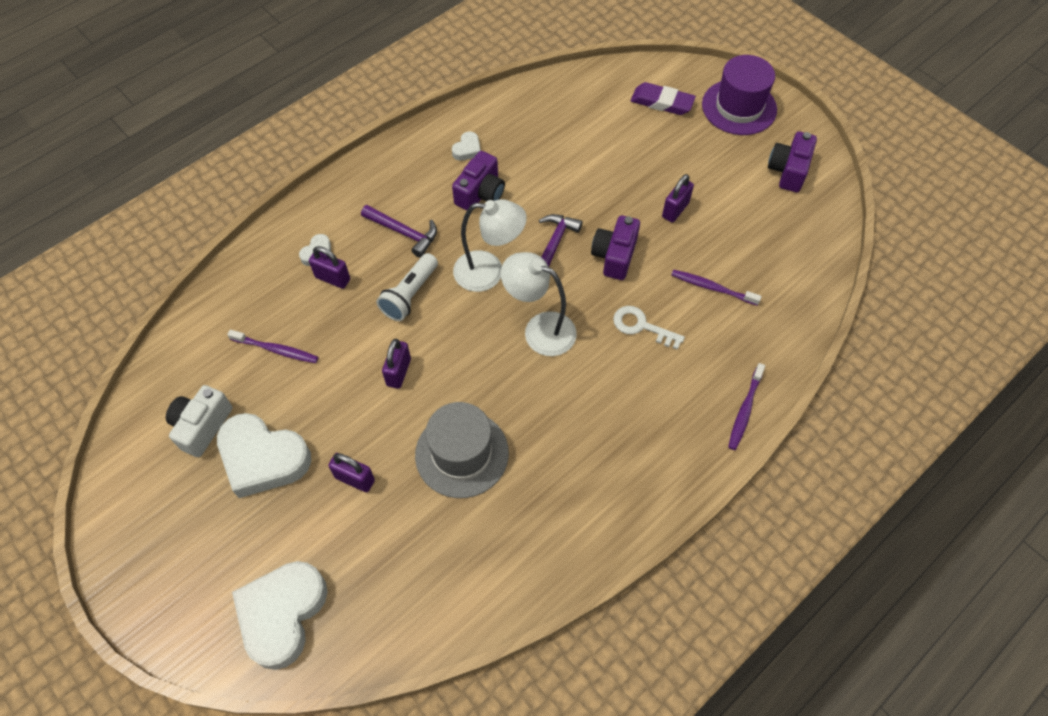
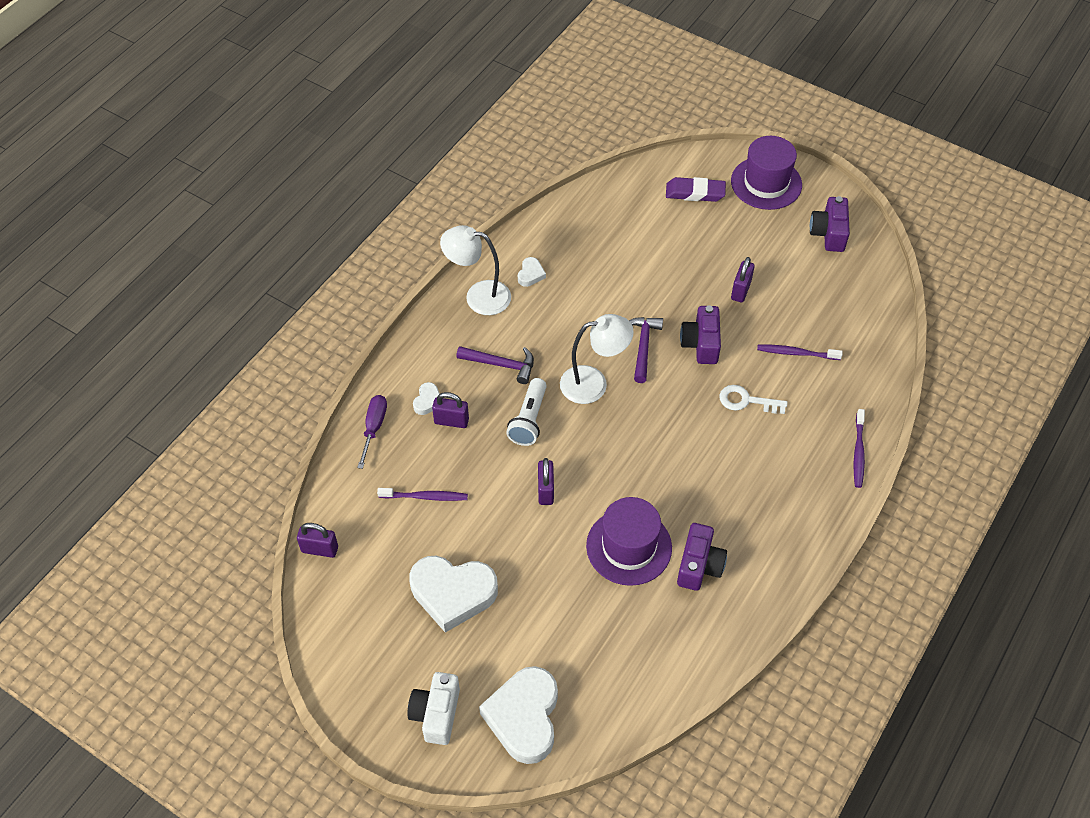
camera: 15 degrees left, 5 degrees down
(202, 426) = (385, 580): white camera -> white camera (436, 714)
(255, 268) = (374, 428): none -> purple screwdriver
(355, 479) = (542, 591): purple padlock -> purple padlock (320, 549)
(462, 454) = (629, 547): grey hat -> purple hat
(480, 193) = (558, 313): purple camera -> purple camera (699, 565)
(539, 329) = (658, 424): white lamp -> white lamp (478, 296)

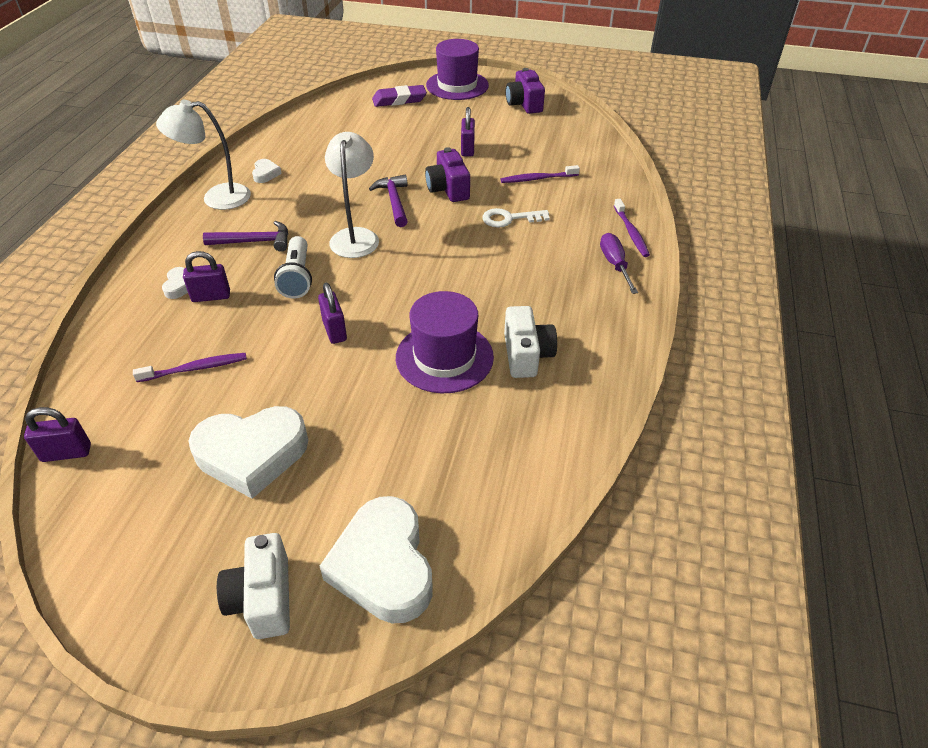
camera: 20 degrees left, 10 degrees down
(374, 428) = (120, 321): purple screwdriver -> purple screwdriver (615, 264)
(593, 383) = (355, 236): white lamp -> white lamp turned 60 degrees counterclockwise
(699, 565) = (526, 355): purple camera -> white camera

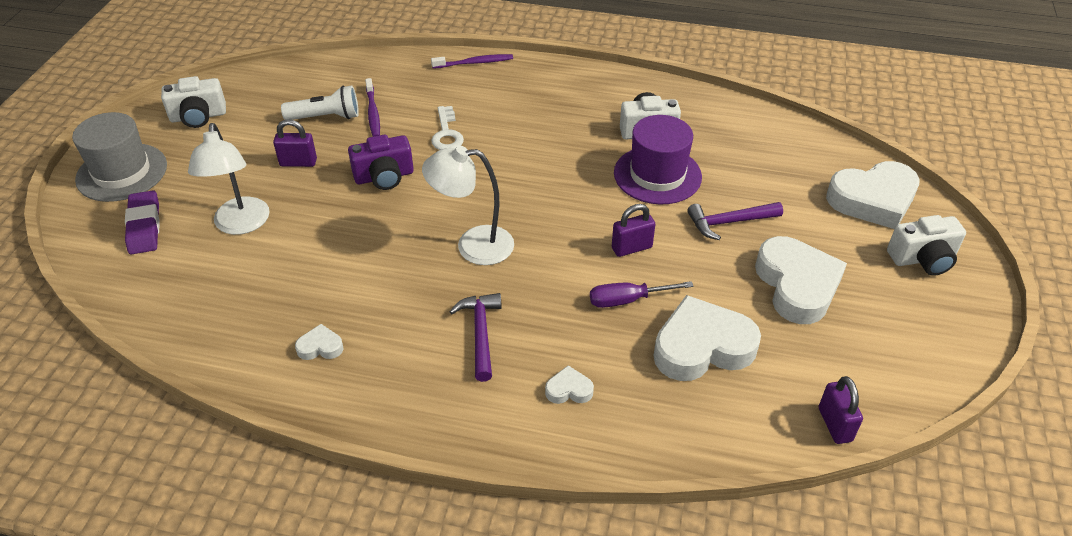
camera: 90 degrees left, 0 degrees up
(195, 368) = (702, 347): purple toothbrush -> white heart
(211, 296) = (586, 356): purple padlock -> none
(216, 198) = (375, 391): white lamp -> white lamp (241, 225)
(297, 277) = (548, 286): white flashlight -> white flashlight (325, 117)
(394, 201) = (404, 218): purple hammer -> purple hammer (729, 222)
(457, 85) = (122, 172): purple hat -> grey hat
(524, 104) = (198, 116): purple camera -> white camera
(615, 264) = (523, 75): purple screwdriver -> purple screwdriver (628, 300)

